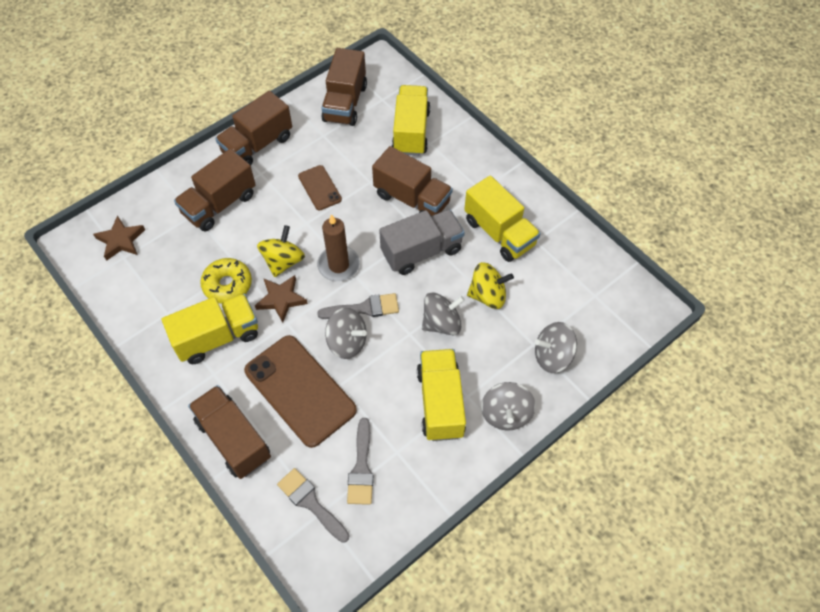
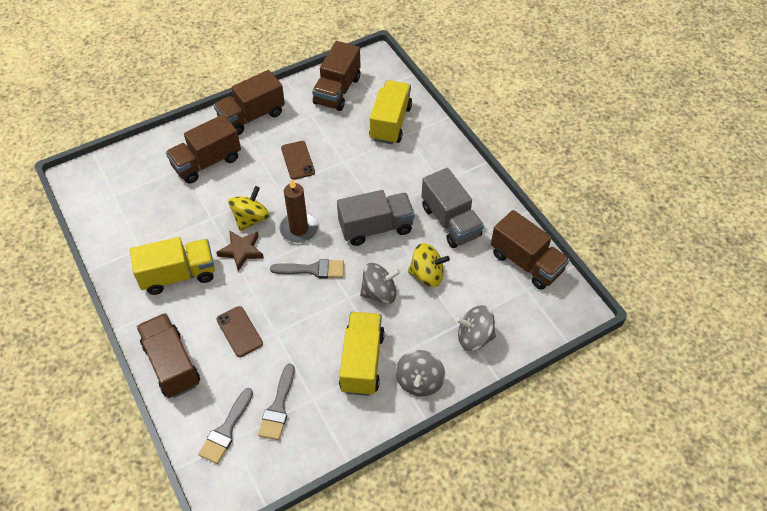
camera: 10 degrees right, 5 degrees down
(121, 240) = (115, 181): brown star -> none
(227, 285) = (197, 232): yellow donut -> none
(300, 390) = (239, 331): brown phone -> brown phone, size x0.51
(311, 503) = (226, 430): grey brush -> grey brush turned 120 degrees counterclockwise
(347, 342) = (291, 296): grey spinning top -> none
(412, 199) = (378, 181): brown truck -> brown truck (526, 262)
(499, 233) = (450, 221): yellow truck -> grey truck

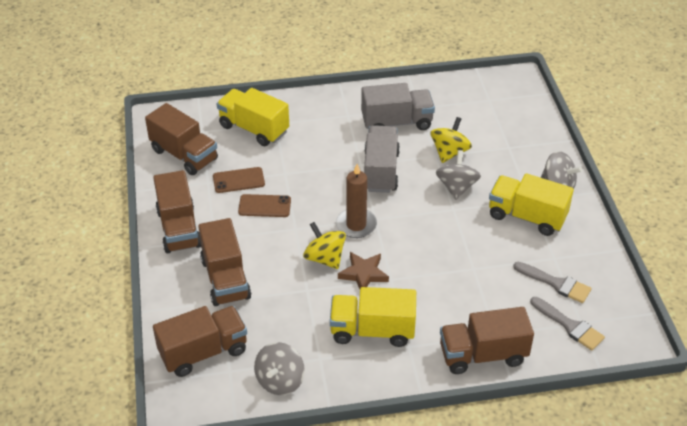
camera: 70 degrees left, 10 degrees down
(178, 275) = (372, 330): yellow truck -> yellow truck turned 90 degrees counterclockwise
(239, 331) = (462, 295): brown phone -> brown phone (238, 180)
(313, 269) = (410, 226): grey brush -> none
(474, 337) = (525, 142): grey spinning top -> grey spinning top (280, 381)
(526, 262) = (461, 91): brown truck -> brown truck (203, 352)

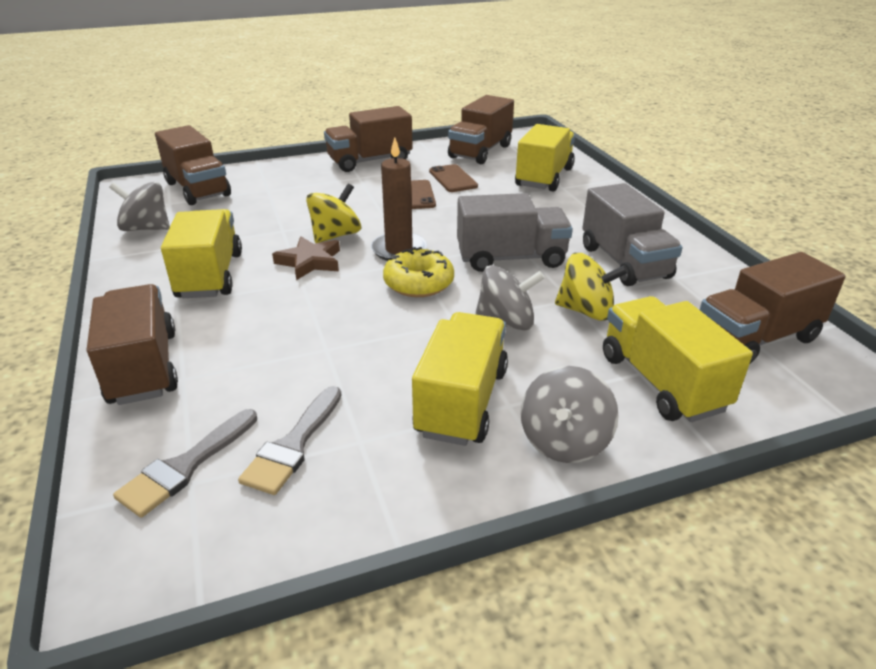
camera: 80 degrees right, 10 degrees down
(225, 279) = (299, 188): brown truck -> brown truck (756, 338)
(404, 220) = (418, 283): none -> yellow donut
(517, 142) = (661, 382): none -> yellow truck

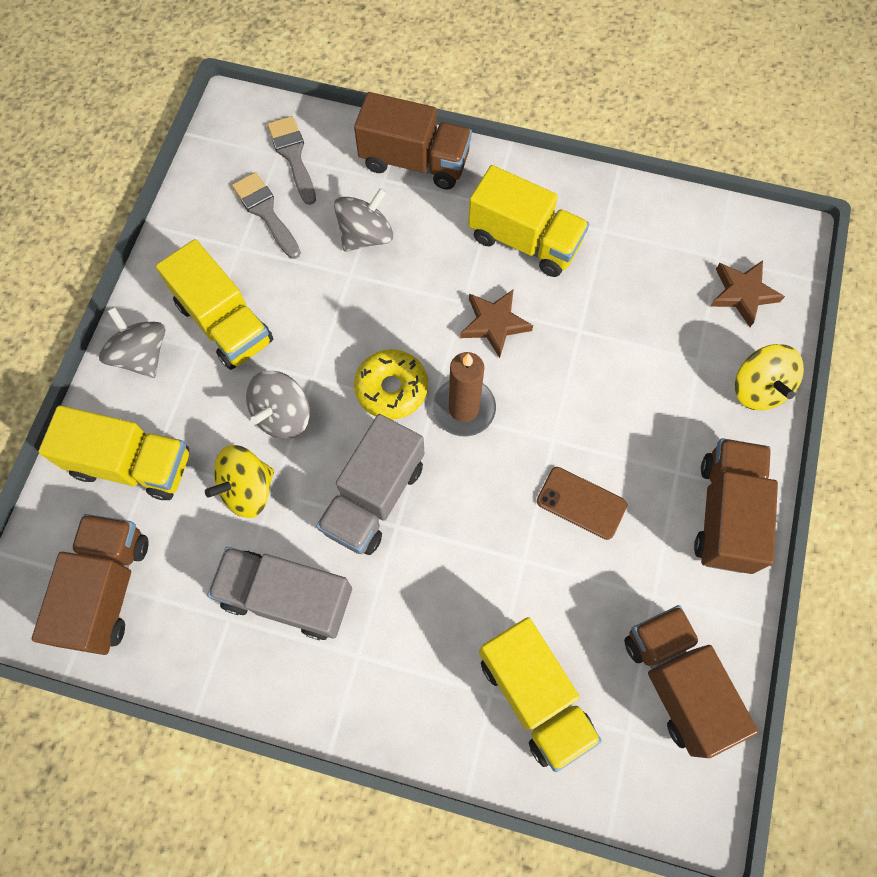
camera: 125 degrees right, 35 degrees up
(146, 228) = (662, 221): grey spinning top -> grey spinning top (365, 235)
(198, 189) = (742, 294): brown truck -> brown star
(335, 235) = (534, 370): yellow spinning top -> yellow spinning top (758, 388)
(453, 179) = (603, 577): brown phone -> none

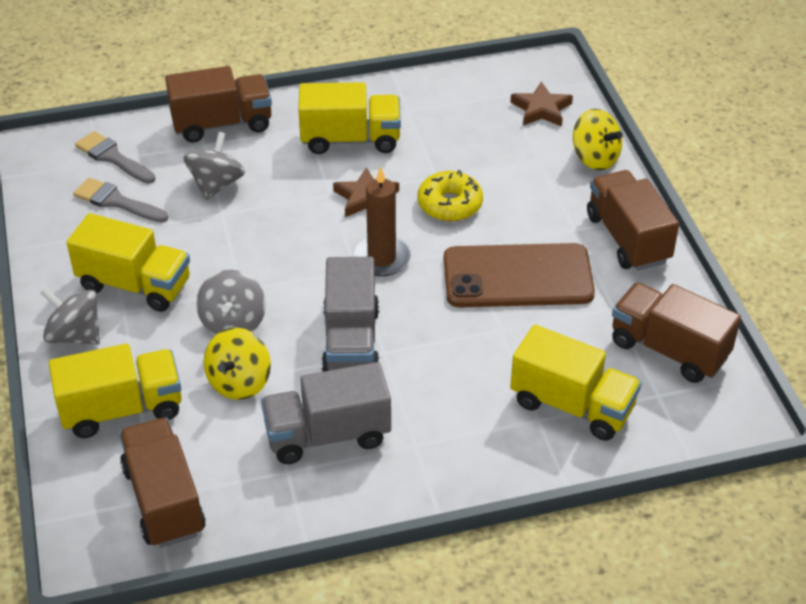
camera: 30 degrees left, 25 degrees down
(391, 389) = (313, 270): yellow donut -> yellow donut (449, 204)
(581, 503) = (517, 277): brown phone -> brown phone, size x1.95

